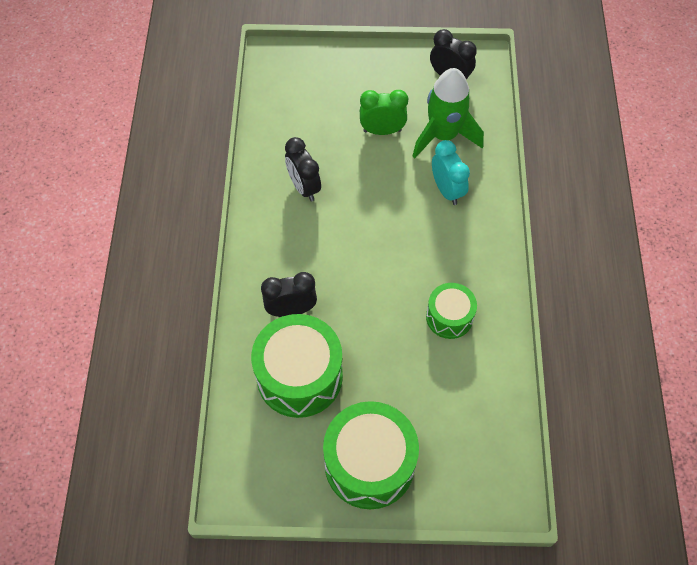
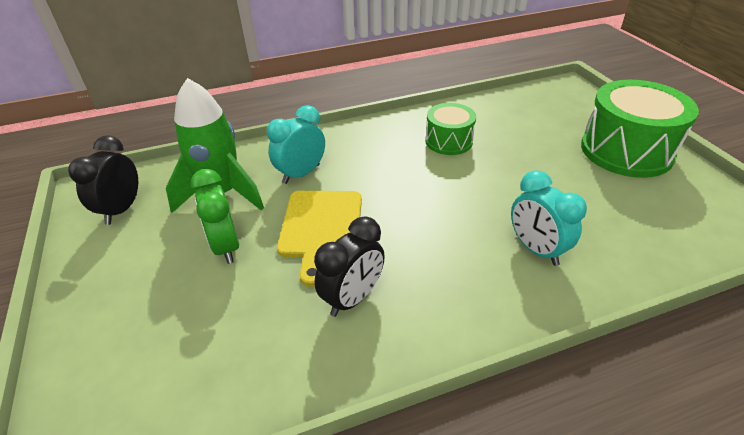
camera: 110 degrees left, 20 degrees down
(291, 310) = (536, 249): black clock -> turquoise clock
(299, 376) = (601, 217): green drum -> none
(376, 187) = (321, 228): none -> yellow cutting board

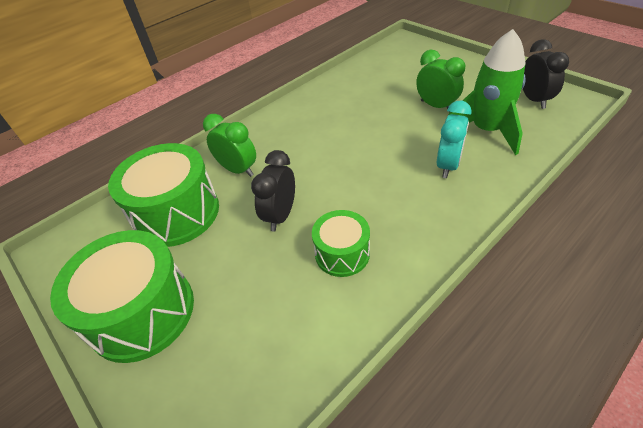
camera: 160 degrees right, 5 degrees up
(321, 228) = (390, 134): yellow cutting board -> none
(353, 298) = (339, 110): black clock -> black clock (280, 215)
(536, 249) = (238, 170): turquoise clock -> green clock
(615, 220) = (176, 213): none -> green drum

